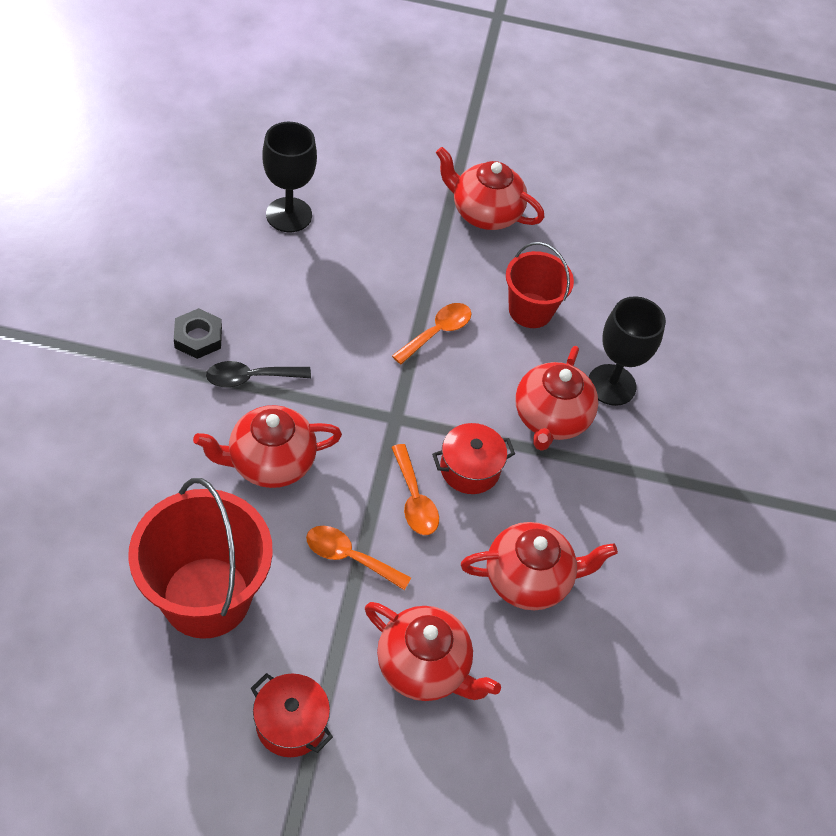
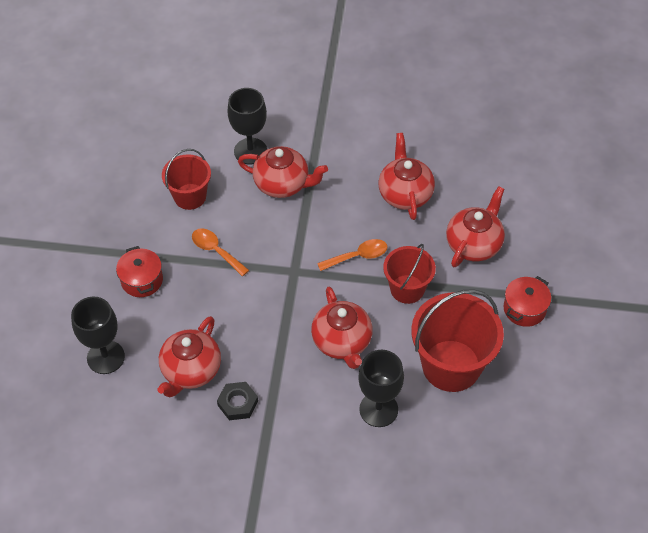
camera: 85 degrees left, 0 degrees up
(154, 493) = (378, 409): none -> black goblet
(250, 378) = (271, 363): black spoon -> none
(349, 557) = (407, 289): orange spoon -> red bucket
(470, 469) = (329, 227): red pot -> red pot (142, 280)
(484, 213) = (95, 227): red teapot -> red teapot (191, 371)

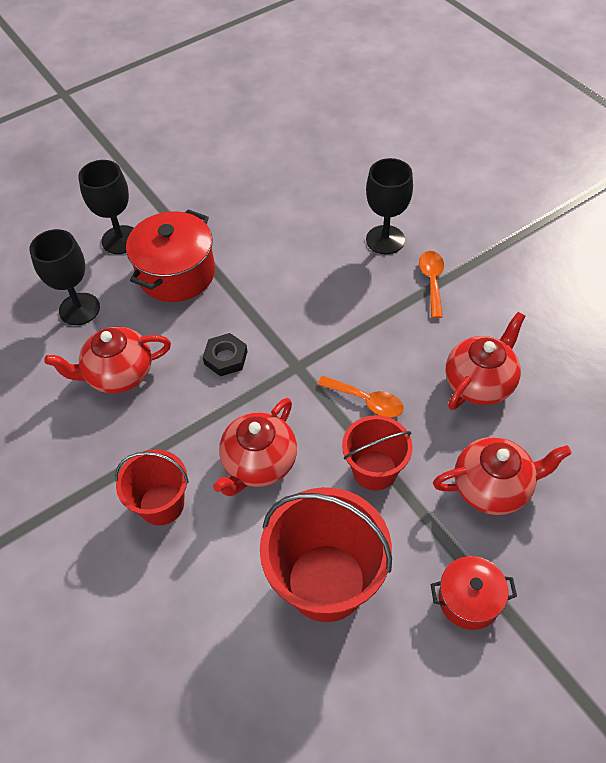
camera: 50 degrees right, 0 degrees up
(142, 280) = (176, 273): red pot -> red pot, size x1.69
(190, 196) = (292, 239): red bucket -> red bucket (161, 504)
(216, 251) = (257, 297): orange spoon -> orange spoon (432, 281)
(238, 403) = (116, 434): black nut -> black nut (226, 358)
(283, 184) = (378, 287): red teapot -> none
(378, 409) = (212, 555): black goblet -> black goblet (120, 240)

